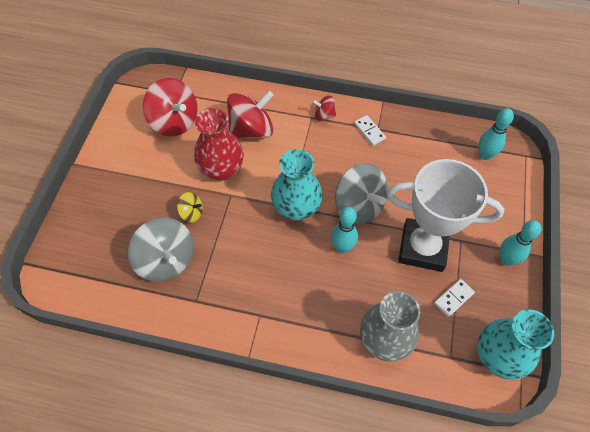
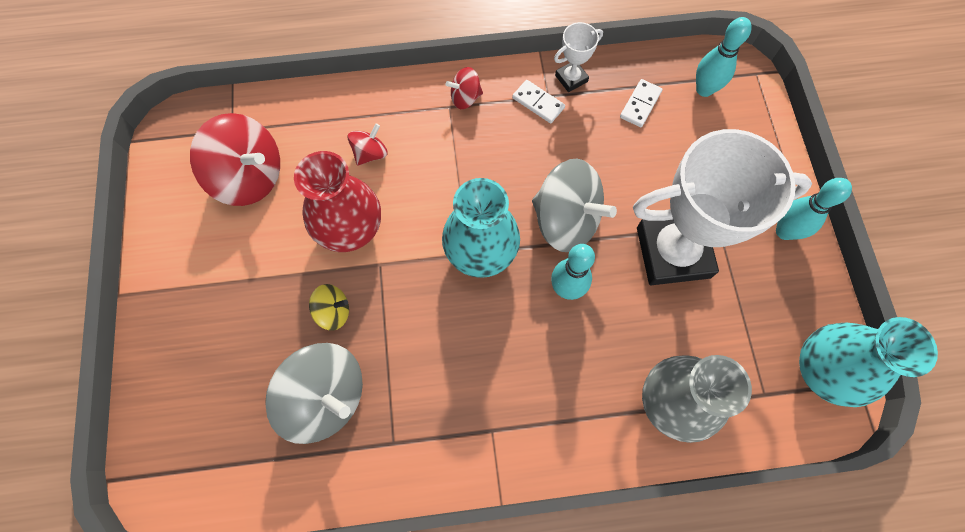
camera: 20 degrees left, 10 degrees up
(251, 130) = (370, 153): red spinning top -> red spinning top, size x0.49
(397, 123) = (571, 78): none -> white trophy
(453, 298) = (739, 310): white domino -> white domino (640, 104)

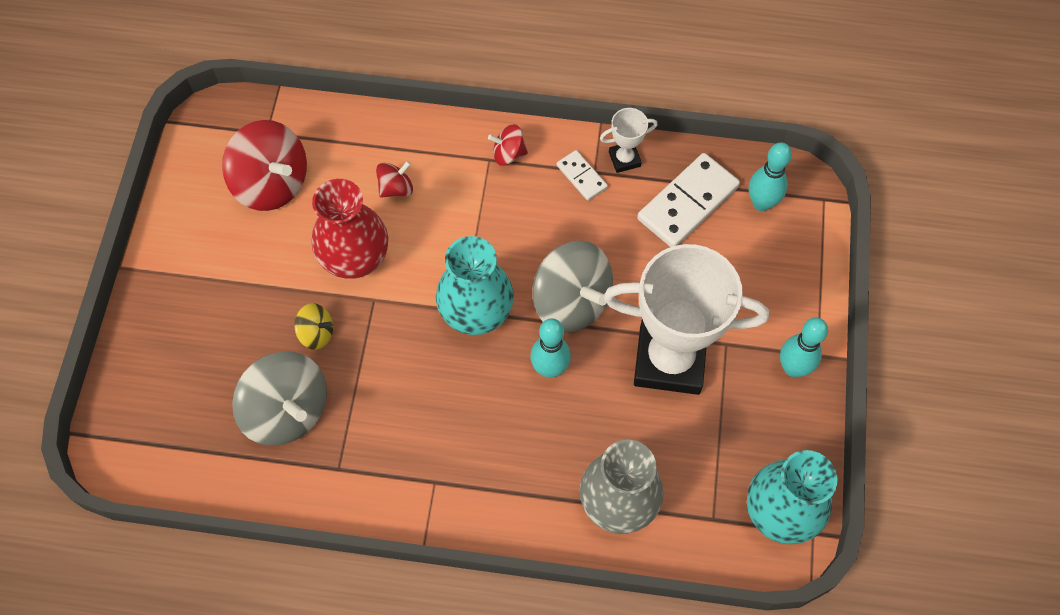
camera: 15 degrees right, 5 degrees down
(640, 104) = (688, 203): white domino -> white domino, size x1.91

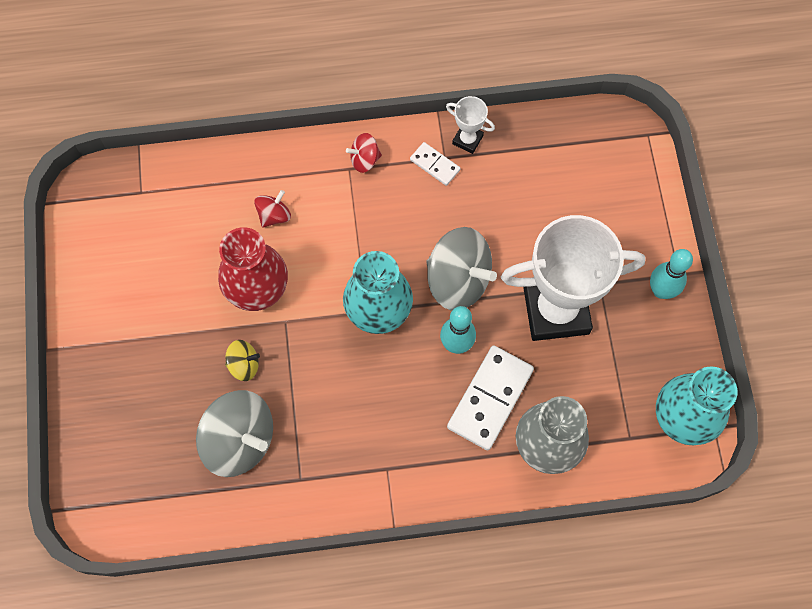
camera: 15 degrees left, 5 degrees up
(272, 183) = (161, 238): red spinning top -> none
(624, 159) = (467, 140): white trophy -> white trophy turned 60 degrees clockwise
(688, 203) = (533, 166): white domino -> white domino (490, 399)
(761, 203) = (596, 151): turquoise bowling pin -> none

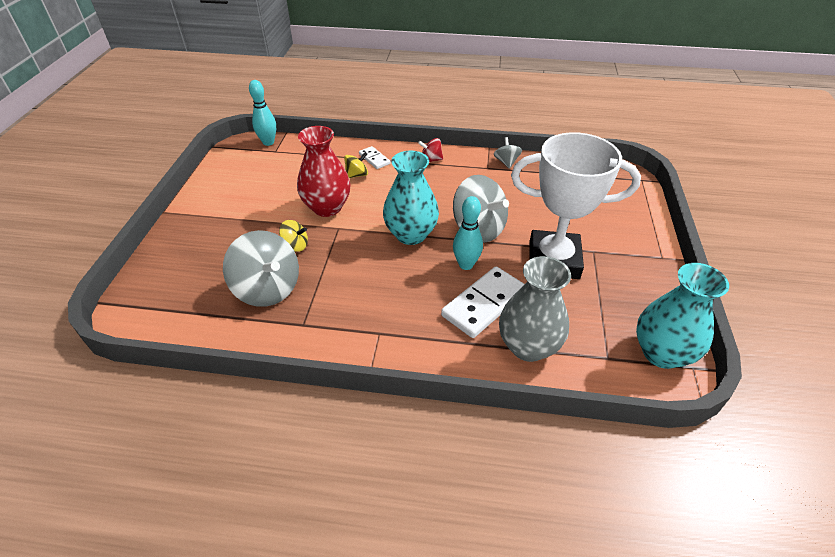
camera: 15 degrees right, 25 degrees down
(274, 215) = (357, 175): red spinning top -> yellow spinning top
(434, 165) = (479, 170): white domino -> white domino (374, 159)
(467, 140) = (506, 162): white trophy -> grey spinning top
(661, 291) = (646, 264): turquoise bowling pin -> turquoise bowling pin (268, 142)

